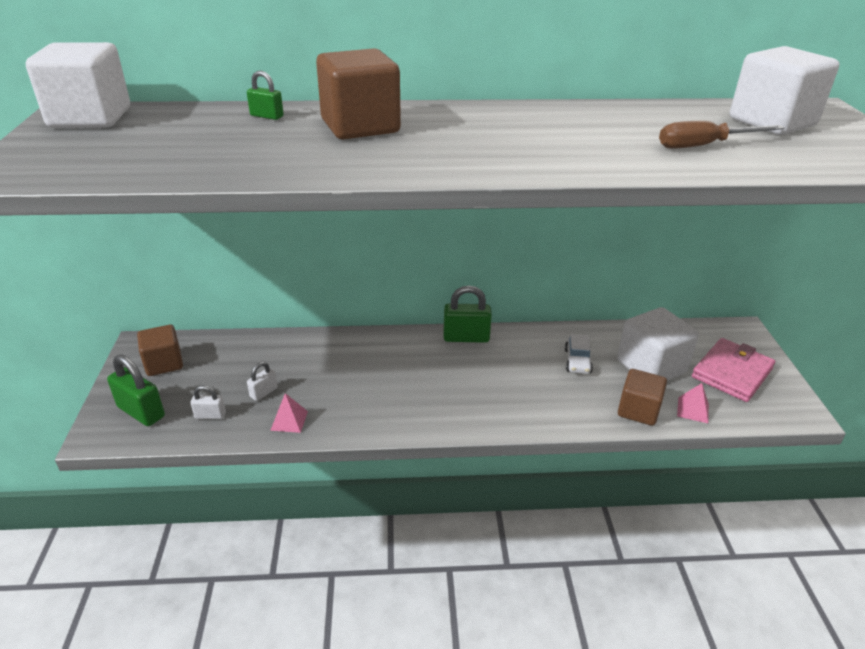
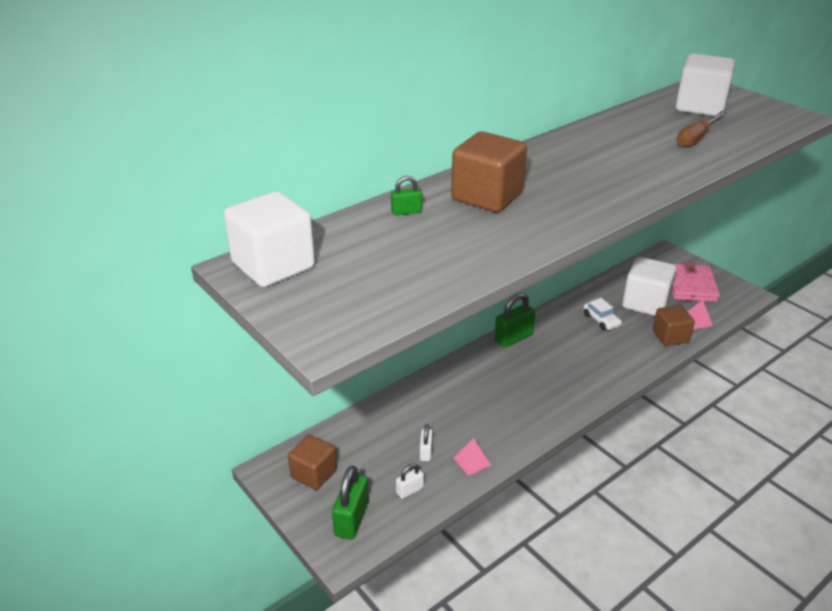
camera: 35 degrees left, 0 degrees up
(141, 412) = (351, 519): green padlock -> green padlock turned 75 degrees counterclockwise

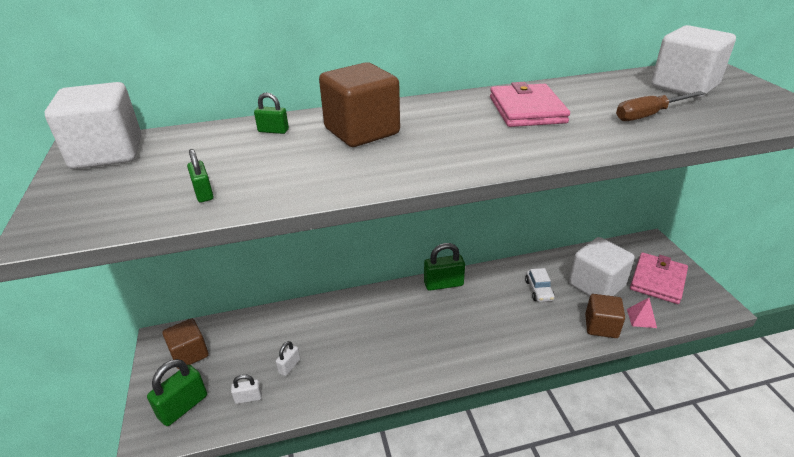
camera: 25 degrees right, 0 degrees up
(420, 279) = (203, 193): none -> green padlock
(472, 461) = (320, 389): pink pyramid -> none
(601, 150) = (527, 110): none -> pink wallet

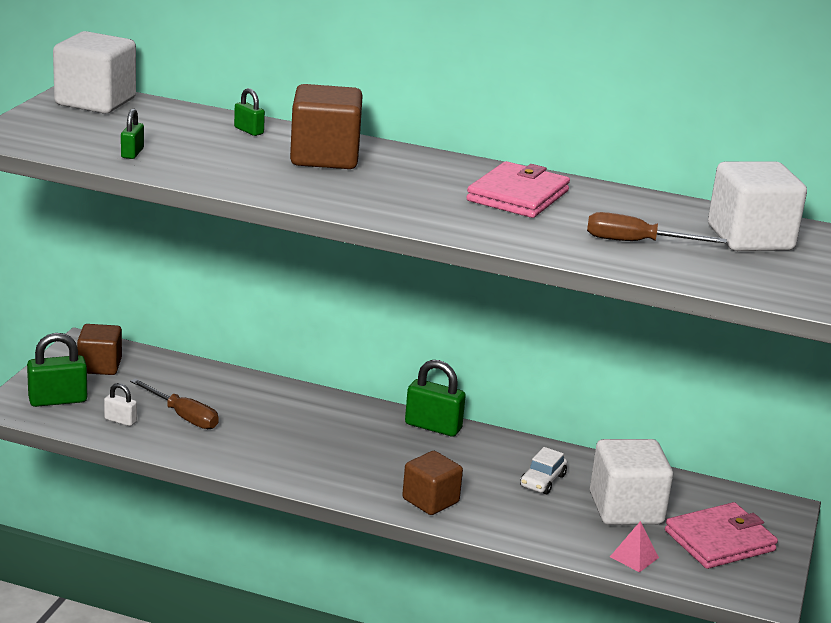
camera: 30 degrees right, 10 degrees down
(289, 366) = (183, 416): white padlock -> brown screwdriver
(601, 326) = (569, 540): brown cube -> brown cube (430, 500)

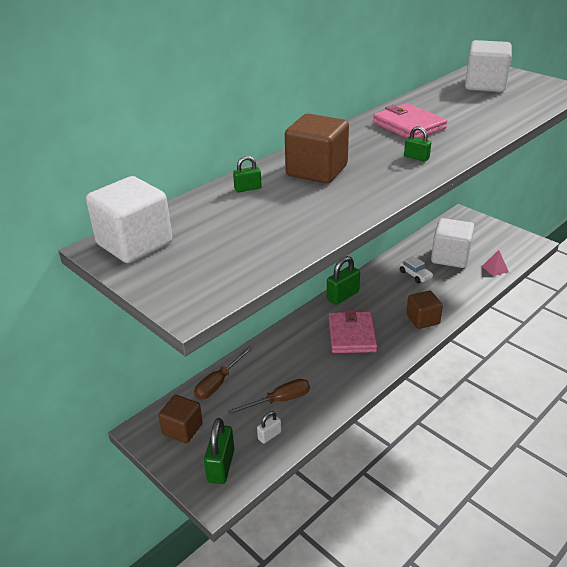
camera: 60 degrees left, 10 degrees up
(132, 153) = (269, 245): green padlock -> green padlock (416, 157)
(636, 242) = (486, 111): brown screwdriver -> brown screwdriver (218, 383)
(719, 541) = (486, 240): pink wallet -> pink wallet (352, 335)

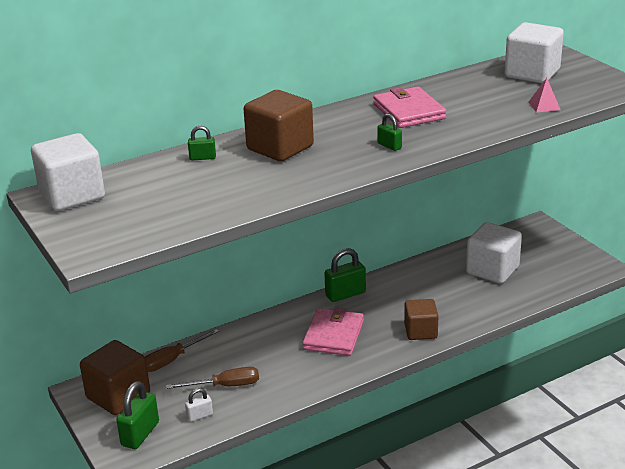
camera: 15 degrees right, 5 degrees down
(182, 429) = (118, 396): brown cube -> brown cube, size x1.51
(415, 275) = (439, 283): white car -> none
(495, 269) = (538, 289): pink pyramid -> pink pyramid (544, 106)

